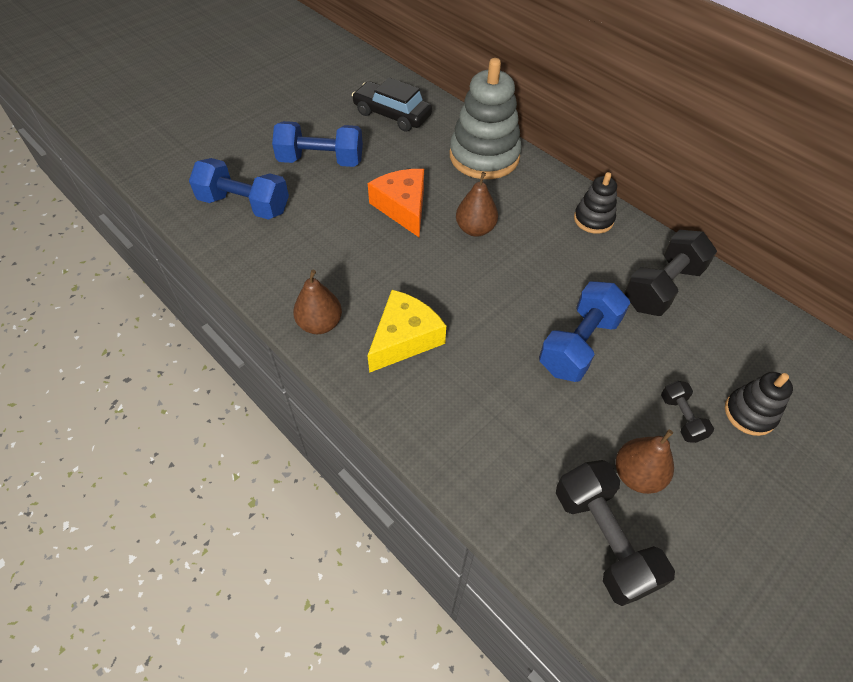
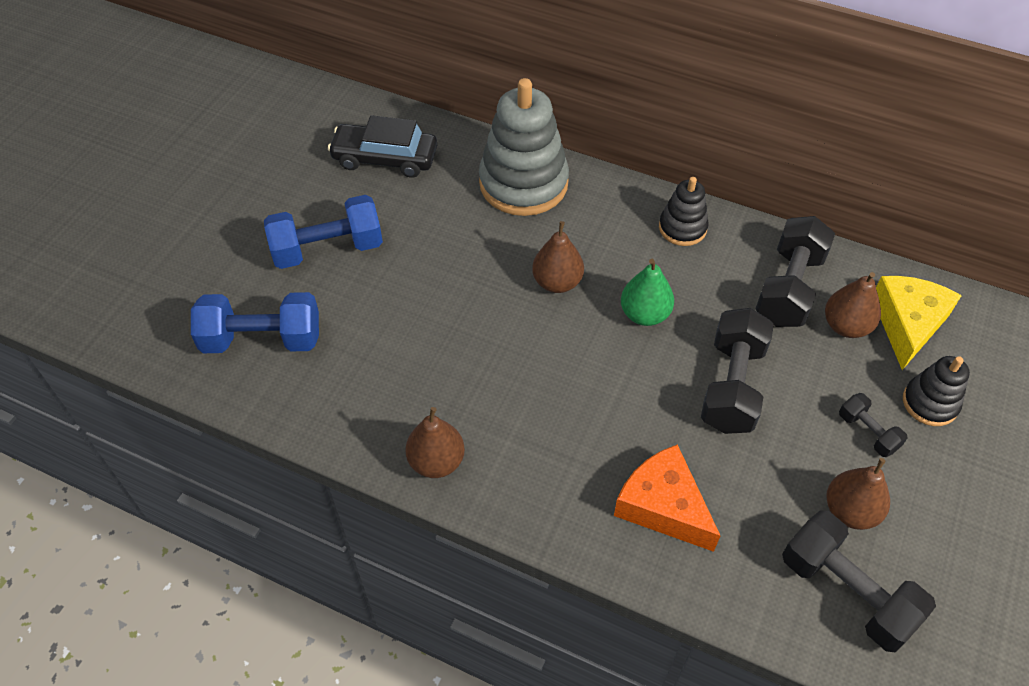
camera: 20 degrees left, 0 degrees up
(402, 207) = (459, 281): orange cheese -> orange cheese (663, 506)
(404, 338) = (541, 445): yellow cheese -> yellow cheese (907, 324)
(532, 271) = (644, 314): none -> green pear
(579, 344) = (732, 386): blue dumbbell -> black dumbbell
(699, 330) = (846, 326): none -> brown pear

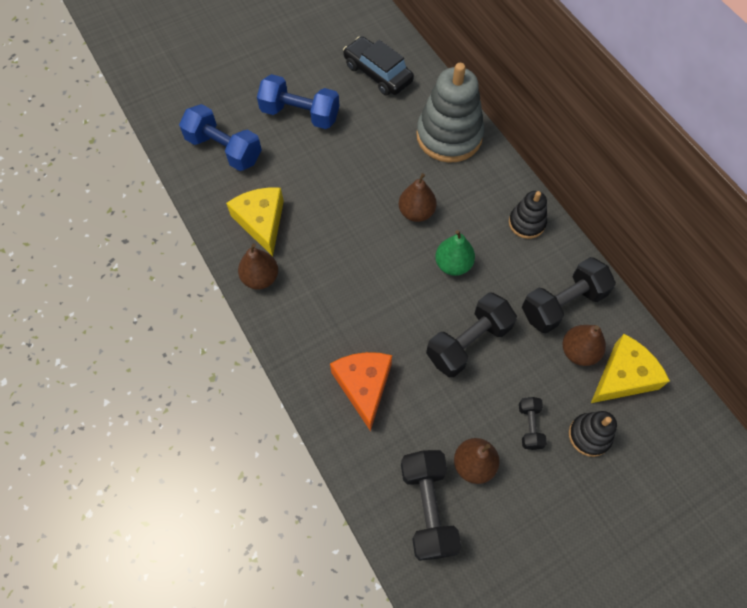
camera: 35 degrees right, 10 degrees up
(382, 396) = (261, 222): none -> yellow cheese

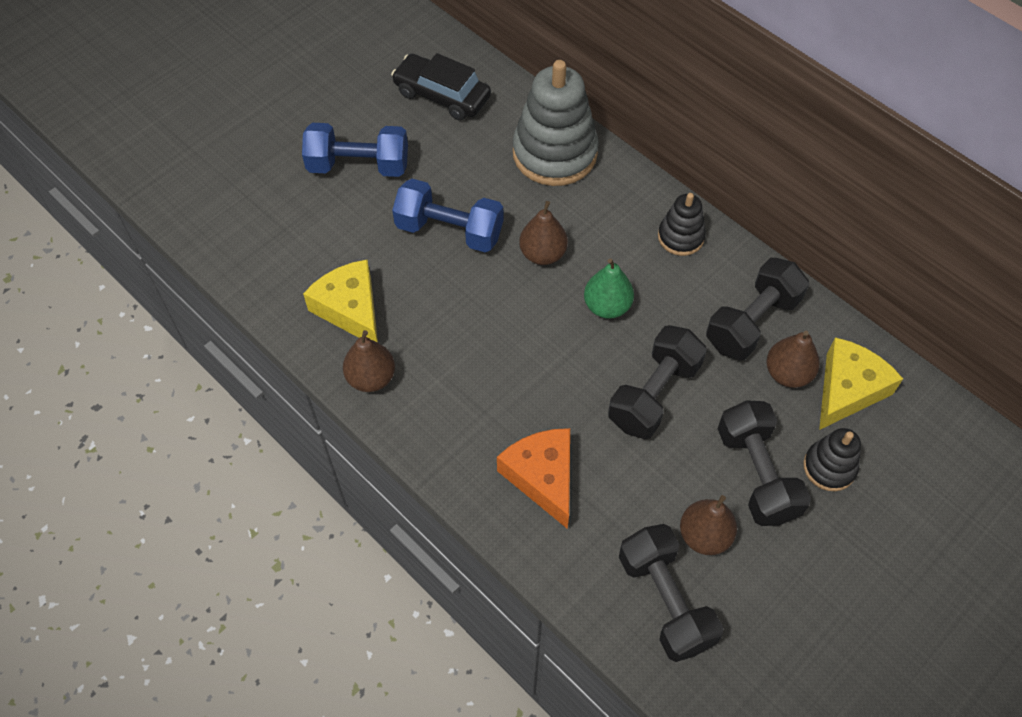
camera: 15 degrees left, 5 degrees down
(224, 149) = (273, 230): blue dumbbell -> blue dumbbell (449, 231)
(529, 426) = (756, 474): black dumbbell -> black dumbbell, size x1.92

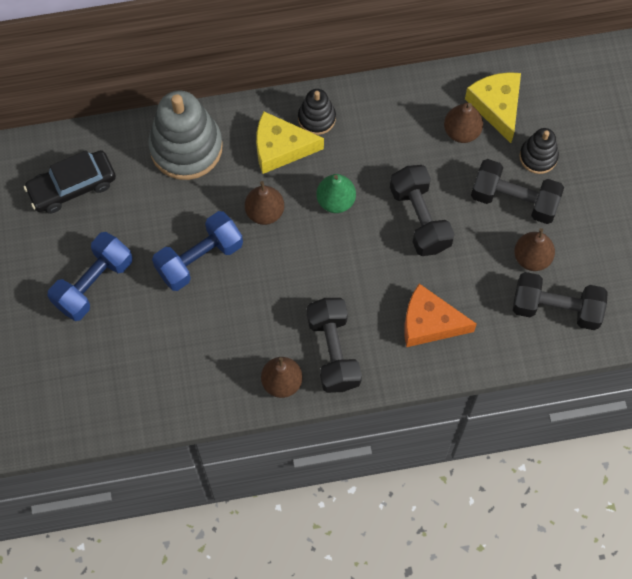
camera: 55 degrees left, 10 degrees up
(350, 309) = (216, 363): yellow cheese -> yellow cheese (280, 148)
(752, 322) = (412, 124): black dumbbell -> black dumbbell (333, 351)

